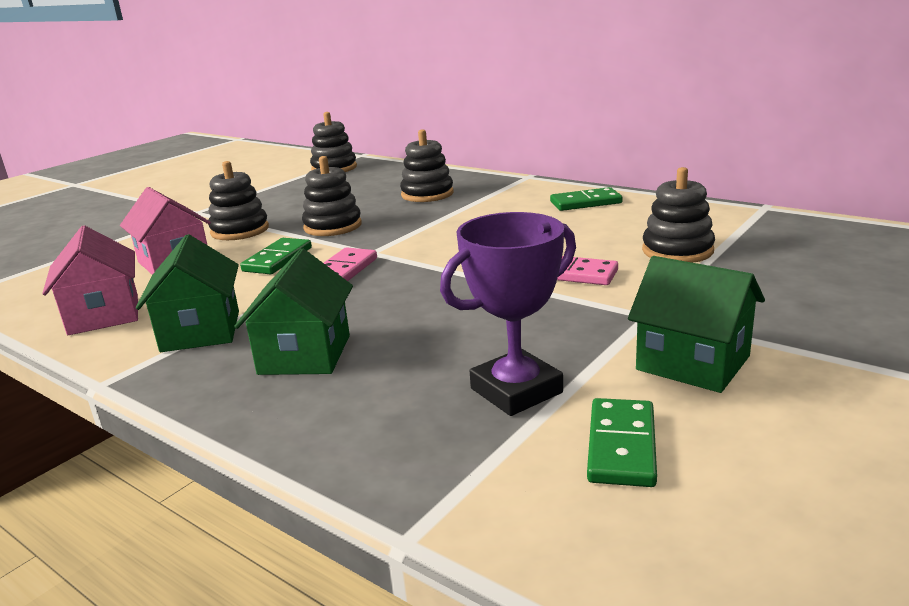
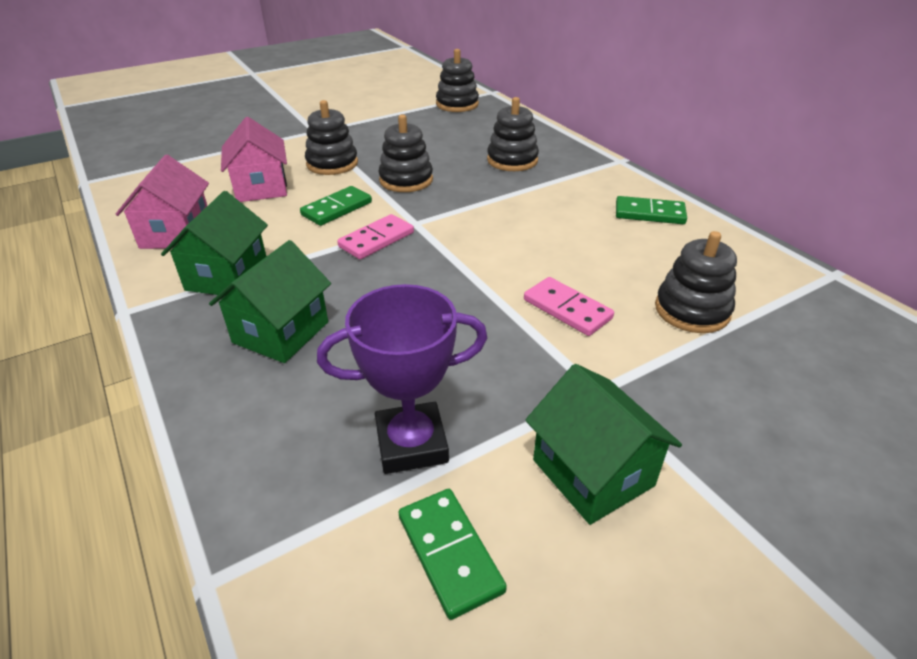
camera: 20 degrees right, 15 degrees up
(621, 446) = (449, 553): green domino -> green domino turned 60 degrees counterclockwise

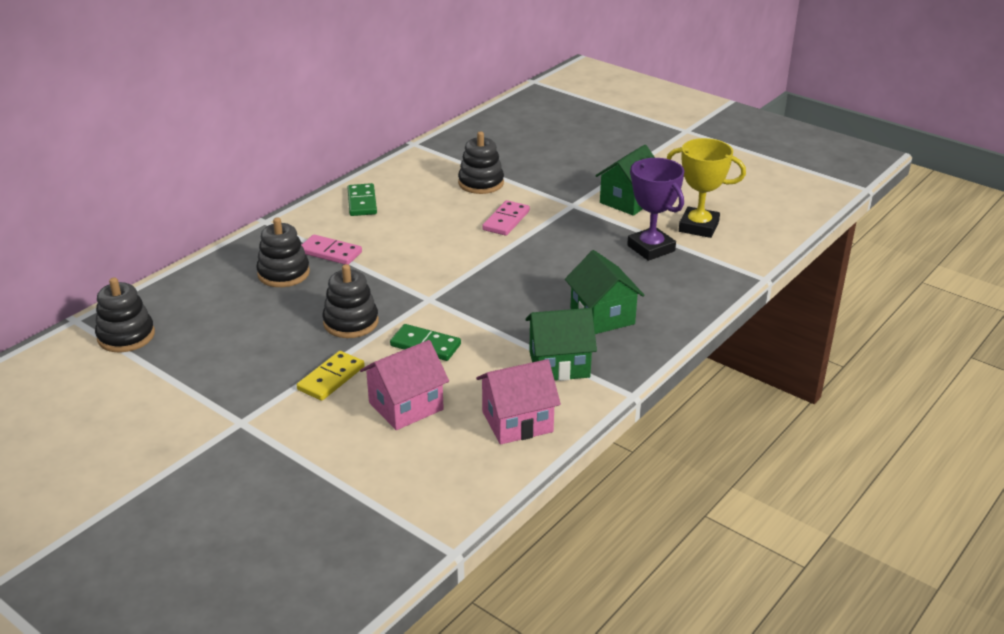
camera: 110 degrees left, 5 degrees down
(281, 332) = (602, 316): green house -> green house turned 60 degrees clockwise
(332, 164) = (331, 378): black stacking toy -> yellow domino
(376, 240) = (466, 310): pink domino -> pink domino (330, 252)
(449, 553) = (698, 227): green domino -> yellow trophy

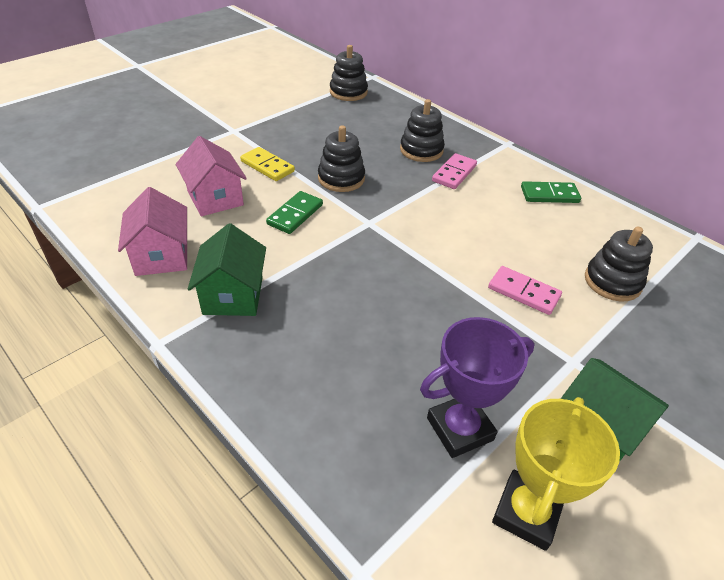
camera: 95 degrees right, 10 degrees up
(602, 316) = (308, 345): green house -> none

